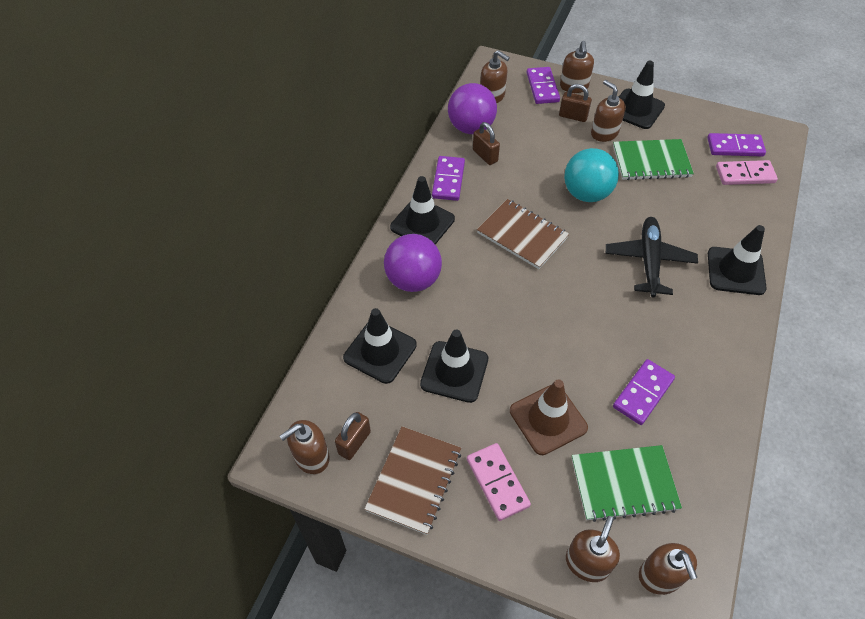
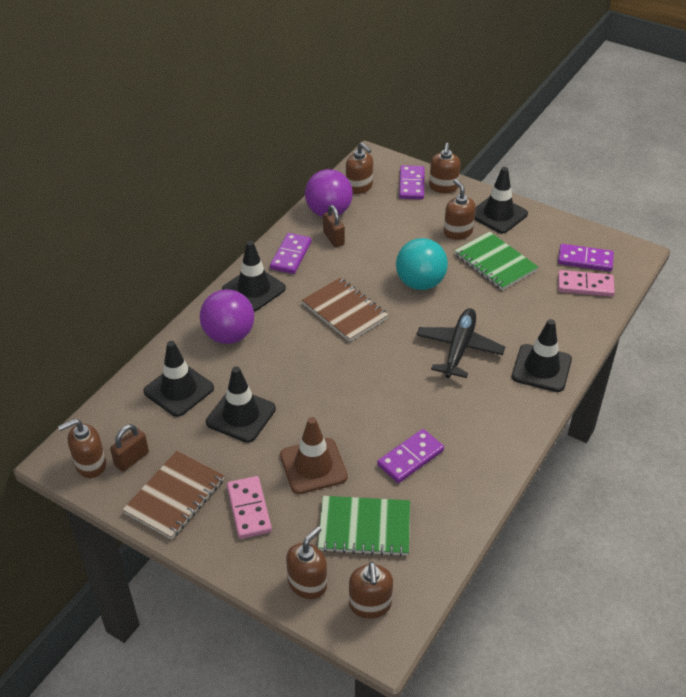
camera: 10 degrees right, 10 degrees down
(573, 116) = (432, 214): brown padlock -> none
(651, 161) = (495, 263): green notebook -> green notebook turned 45 degrees clockwise

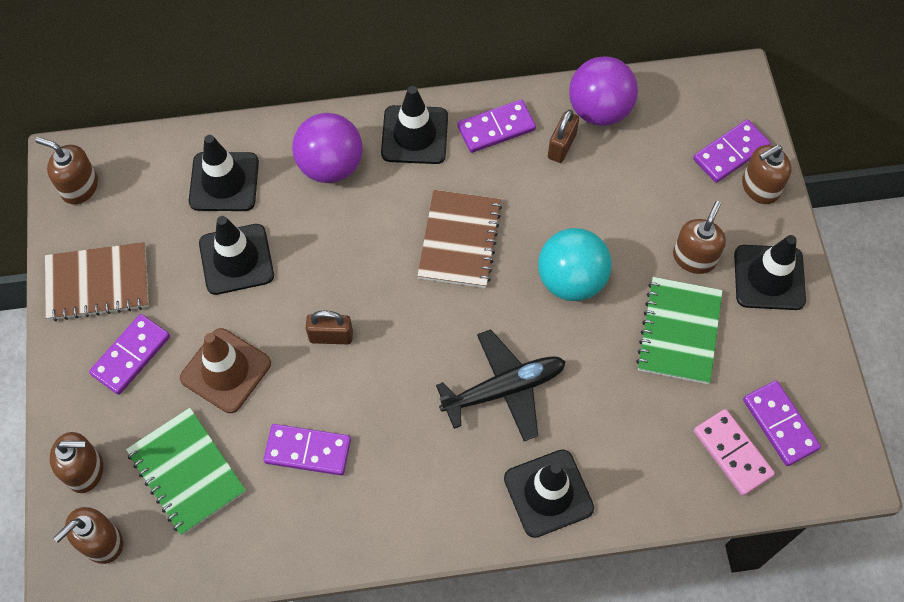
camera: 50 degrees right, 20 degrees up
(132, 459) = (112, 214): brown padlock -> brown padlock (331, 336)
(249, 509) = (131, 355): pink domino -> purple domino
(359, 187) = (671, 106): brown soap dispenser -> none

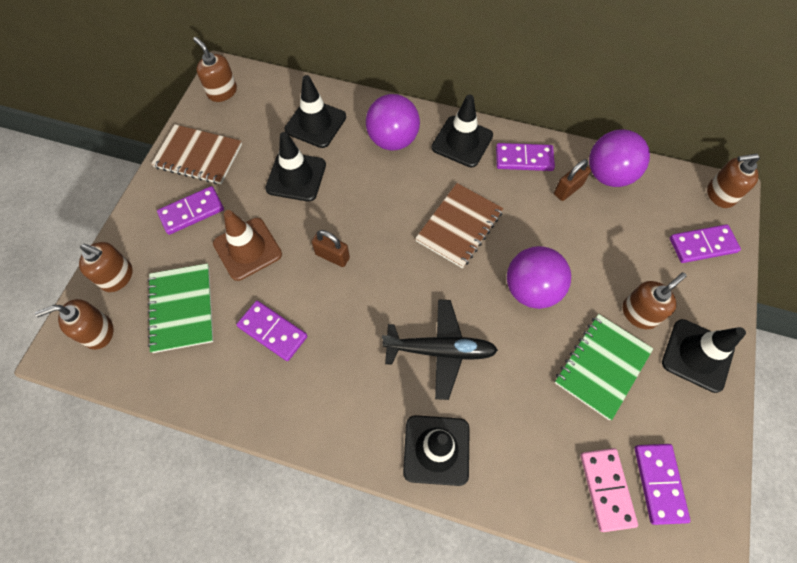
camera: 25 degrees right, 0 degrees up
(571, 280) = (531, 289): turquoise ball -> purple ball
(760, 187) = (717, 281): brown soap dispenser -> brown soap dispenser (720, 194)

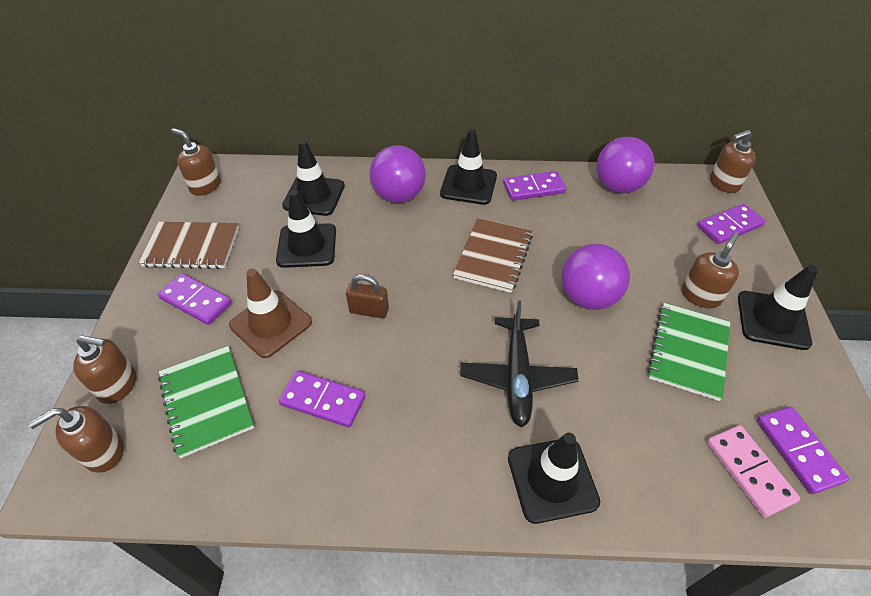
camera: 15 degrees left, 15 degrees down
(192, 212) = (196, 301): purple domino -> purple domino turned 75 degrees clockwise
(440, 350) = (517, 376): black plane -> black plane turned 105 degrees clockwise
(568, 189) = (586, 205): brown padlock -> none

